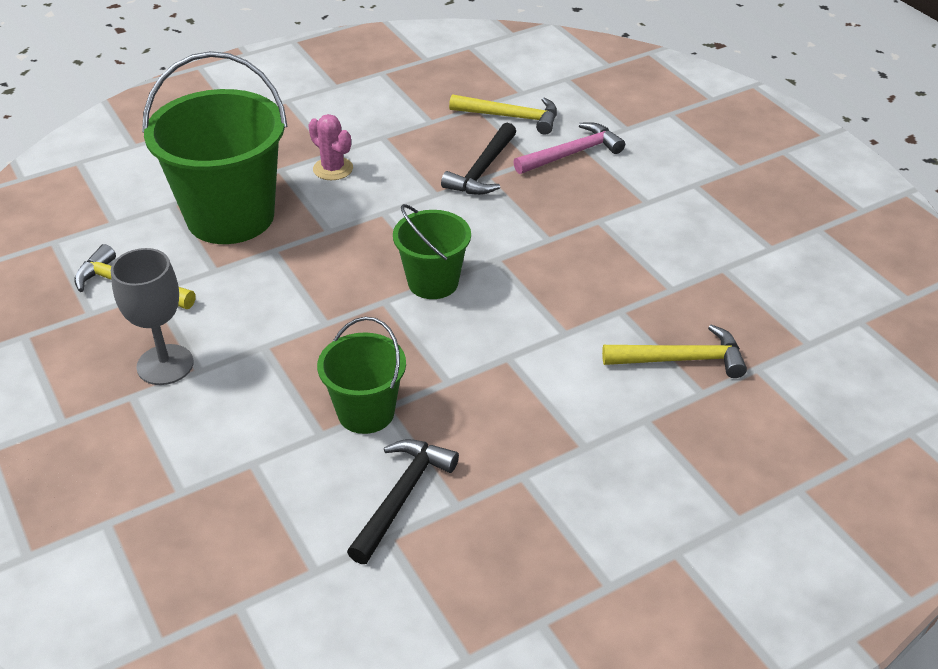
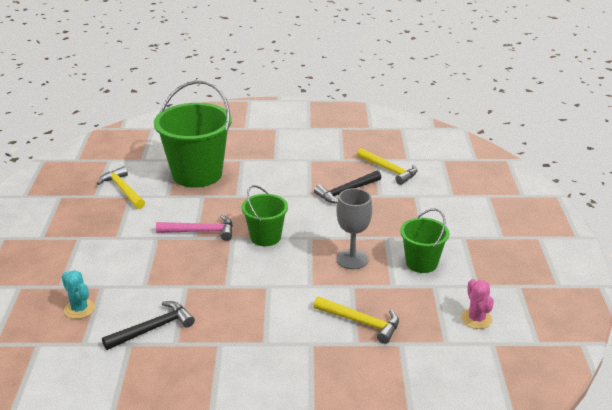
camera: 30 degrees right, 10 degrees down
(165, 365) = (105, 229): grey goblet -> grey goblet (352, 259)
(252, 517) = (79, 309): none -> turquoise cactus
(333, 169) = (268, 167): pink cactus -> pink cactus (476, 319)
(366, 412) = (173, 284): green bucket -> green bucket (421, 263)
(572, 153) = (405, 199): pink hammer -> pink hammer (201, 231)

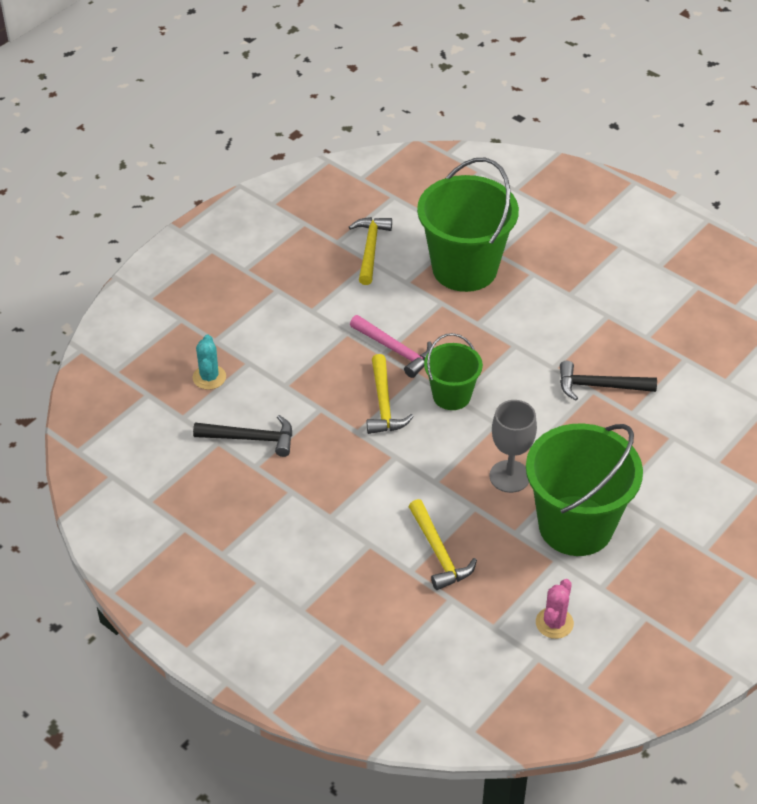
camera: 40 degrees right, 15 degrees up
(389, 170) = (684, 384): yellow hammer -> yellow hammer (384, 404)
(421, 263) = (575, 526): green bucket -> green bucket, size x1.83

